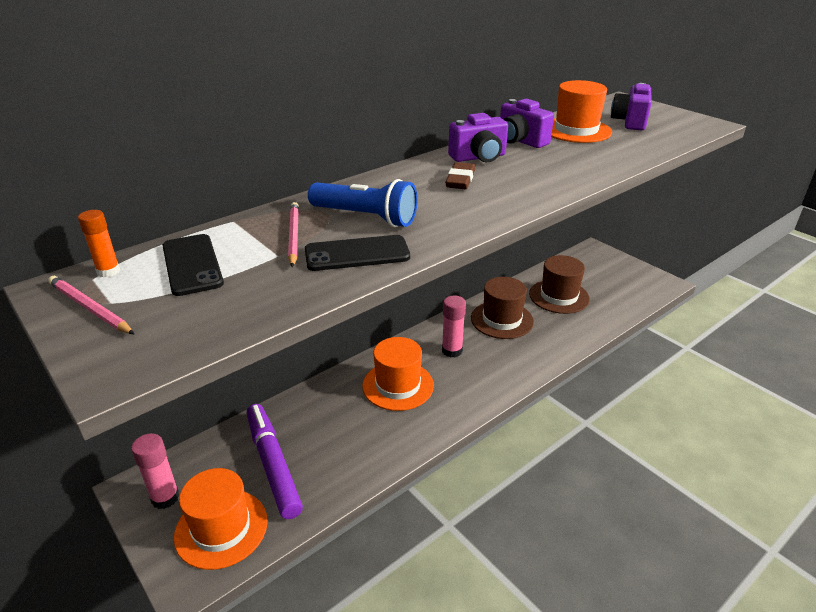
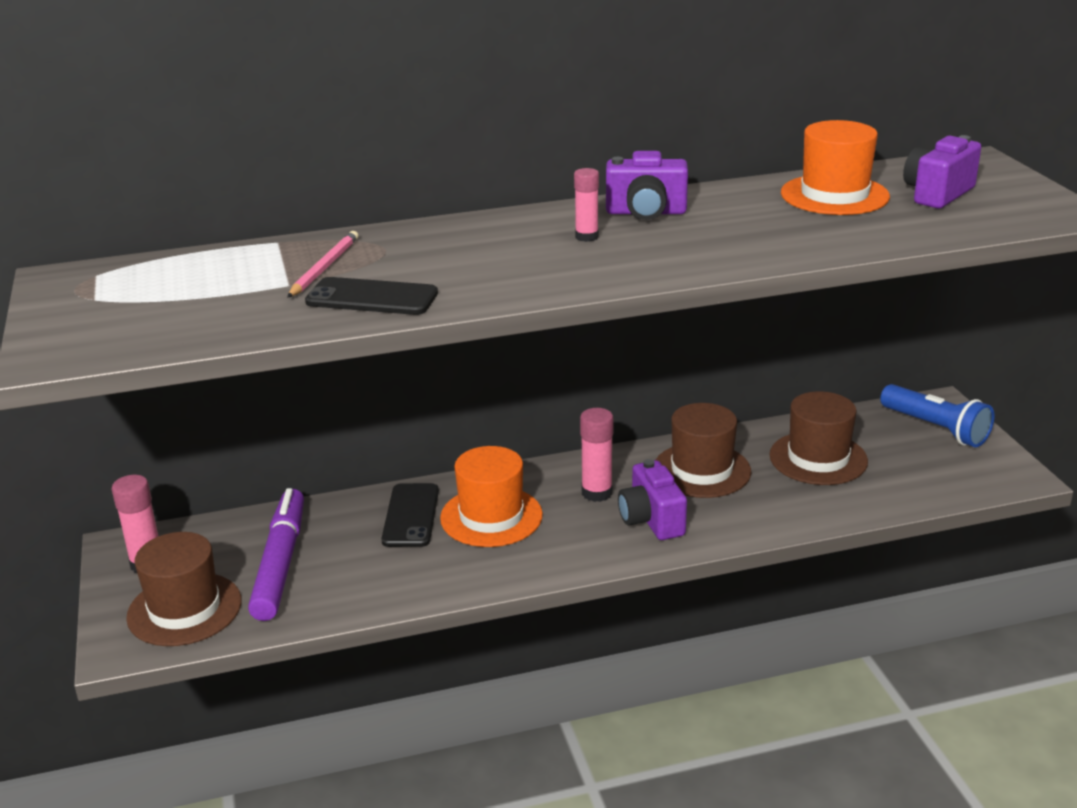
camera: 25 degrees right, 5 degrees down
(89, 308) = (73, 300): pink pencil -> none
(108, 271) = (115, 270): orange glue stick -> none
(192, 265) = (196, 278): black phone -> black phone (410, 516)
(221, 528) = (184, 609): orange hat -> brown hat
(365, 217) = (422, 261): blue flashlight -> blue flashlight (935, 429)
(460, 180) = (586, 237): brown eraser -> pink glue stick
(520, 141) = (731, 199): purple camera -> purple camera (651, 520)

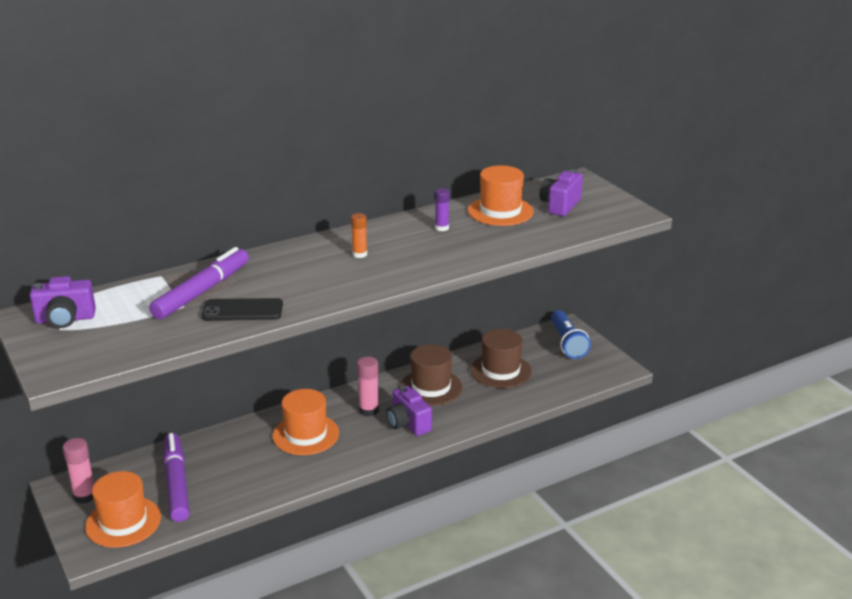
camera: 15 degrees left, 0 degrees up
(184, 609) = (123, 522): brown hat -> orange hat
(324, 267) = (202, 292): pink pencil -> purple marker
(410, 516) = (252, 440): black phone -> none
(586, 237) = (359, 254): pink glue stick -> orange glue stick
(646, 212) = (390, 233): purple camera -> purple camera (65, 319)
(731, 211) = (442, 228): none -> purple glue stick
(935, 429) = (567, 343): blue flashlight -> blue flashlight turned 45 degrees clockwise

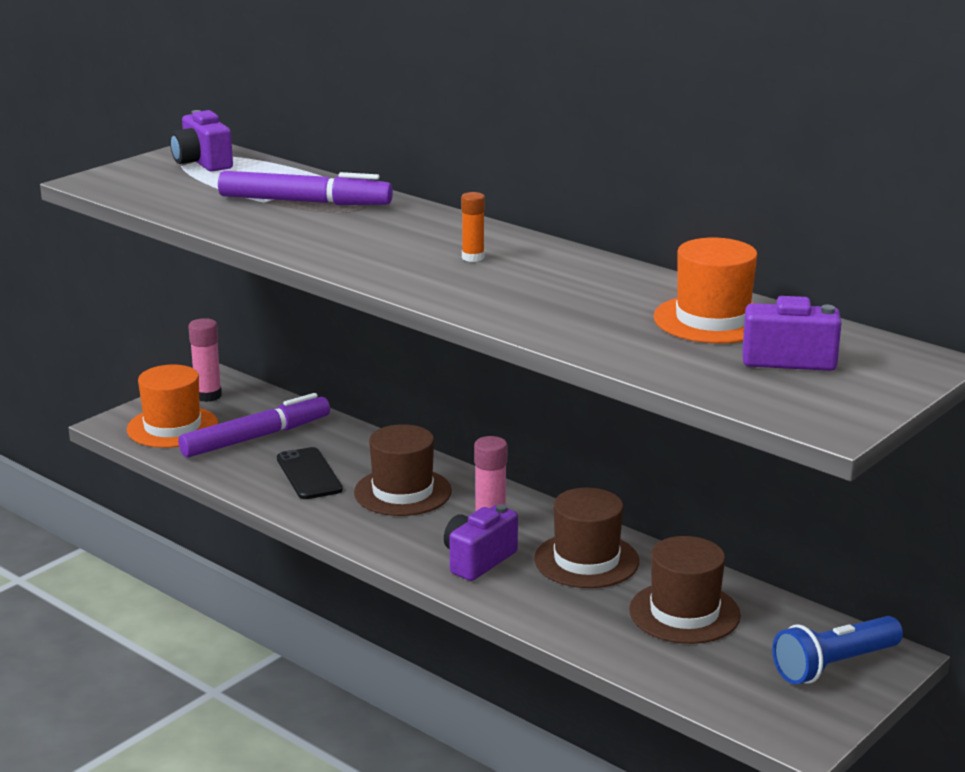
camera: 70 degrees right, 5 degrees down
(242, 310) = (272, 227): black phone -> black phone (309, 474)
(306, 434) = (402, 492): orange hat -> brown hat
(442, 228) = (608, 291): purple glue stick -> none

